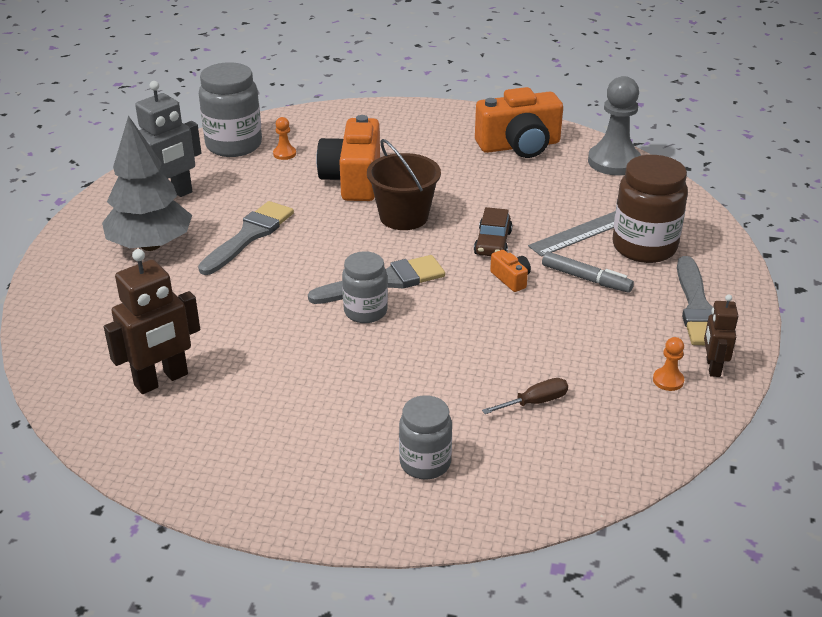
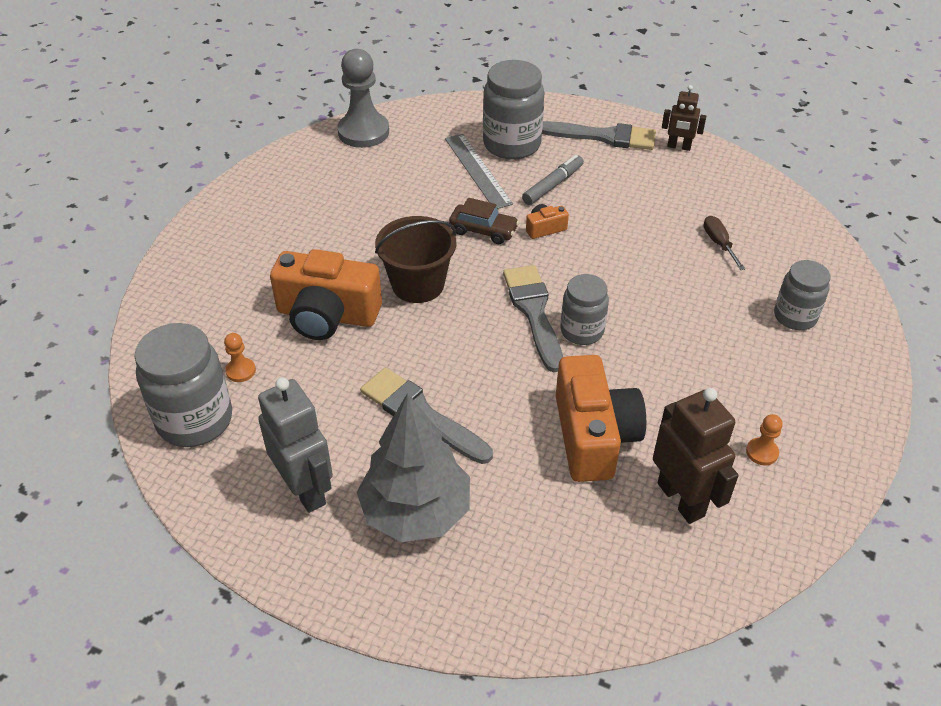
camera: 80 degrees left, 10 degrees up
(519, 146) = (306, 184): orange camera -> orange camera (593, 436)
(644, 247) = (512, 144): brown jar -> grey jar
(668, 380) = (694, 171): orange pawn -> orange pawn (762, 452)

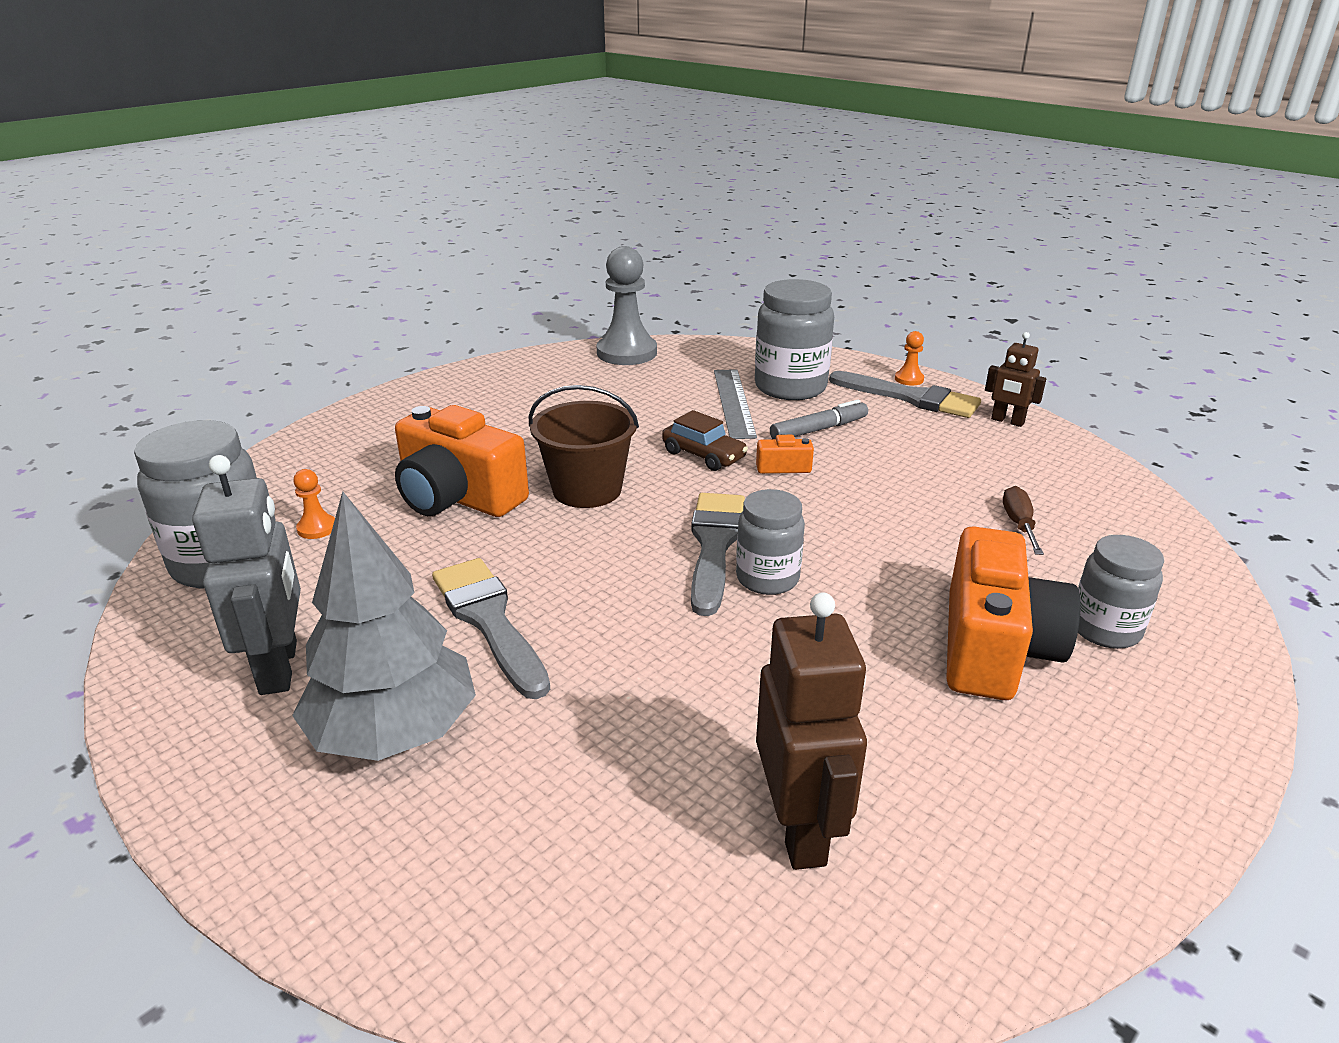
camera: 20 degrees right, 15 degrees down
(593, 436) = (709, 705): orange camera -> orange camera (994, 648)
(762, 452) = (972, 797): orange pawn -> orange pawn (909, 379)

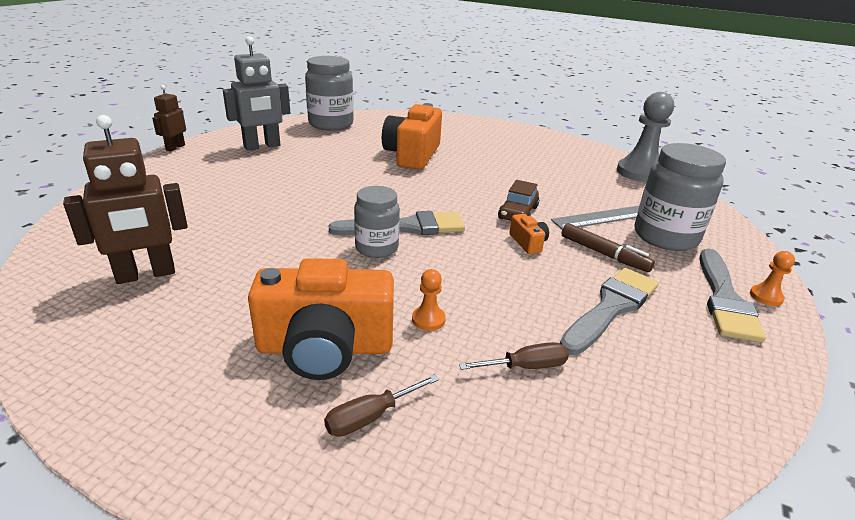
camera: 70 degrees right, 0 degrees up
(317, 528) = (366, 133): orange pawn -> orange pawn (428, 319)
(394, 732) = (222, 173): grey tree -> none
(489, 621) = (306, 178): grey brush -> grey brush (611, 308)
(587, 490) = (444, 183): brown bucket -> none
(819, 430) = (604, 254): grey marker -> brown marker
(1007, 421) = (746, 364): brown robot -> brown robot (175, 147)
(1105, 629) = (370, 417): grey jar -> brown screwdriver

